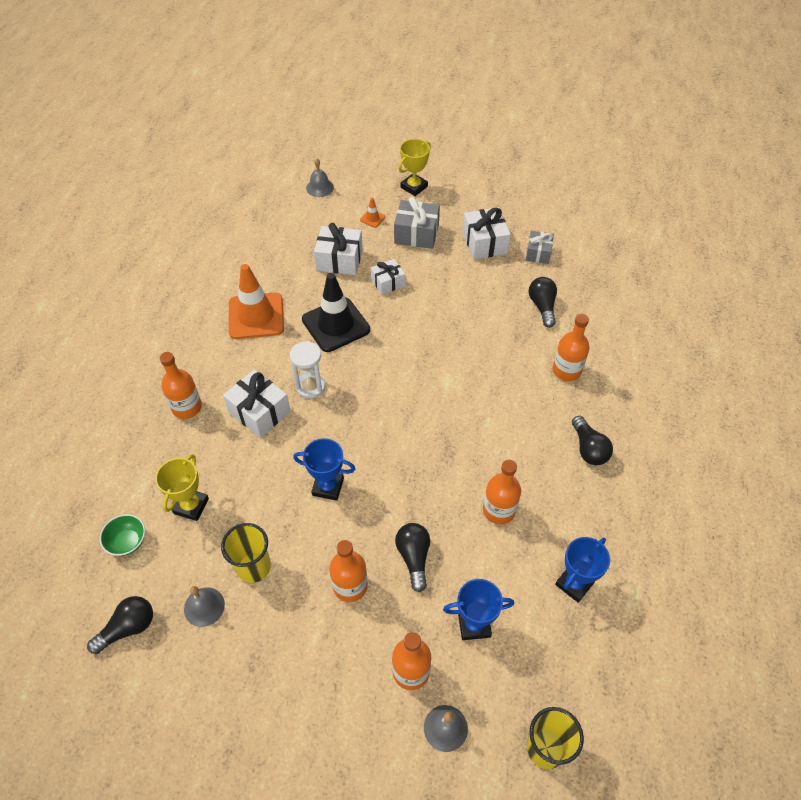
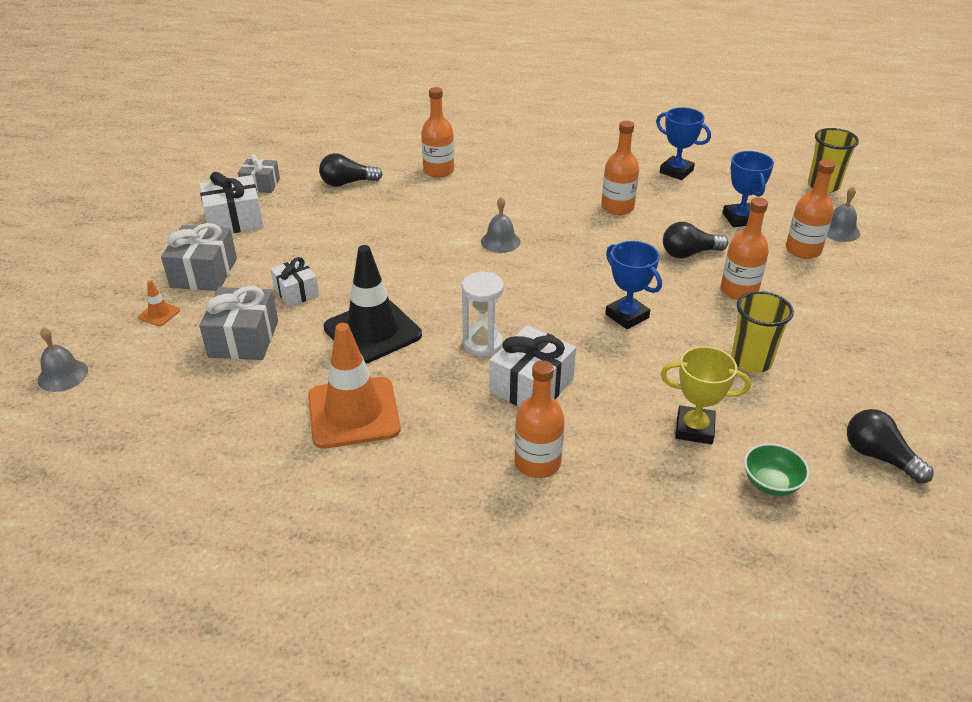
camera: 95 degrees left, 15 degrees down
(204, 606) = (817, 394): grey bell -> grey bell (500, 241)
(328, 487) = (627, 316): blue trophy -> blue trophy turned 45 degrees counterclockwise
(339, 260) = (244, 339): white gift -> grey gift
(414, 187) = (100, 280): yellow trophy -> none
(588, 448) = (533, 162): black light bulb -> none

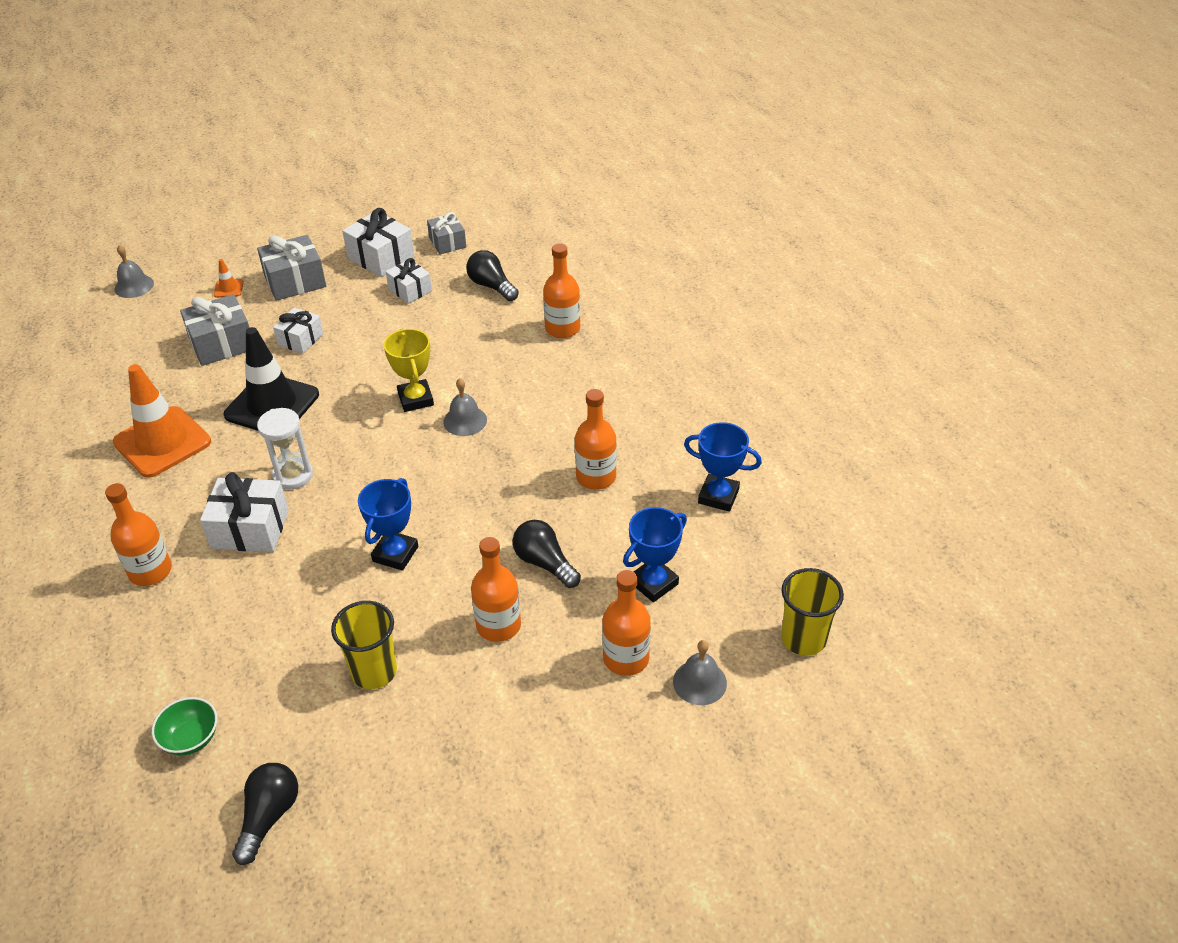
camera: 60 degrees right, 5 degrees up
(301, 219) = (410, 290): none -> white gift
(676, 171) = (718, 496): blue trophy -> blue trophy turned 75 degrees counterclockwise
(694, 429) = (244, 659): yellow trophy -> yellow trophy (415, 399)

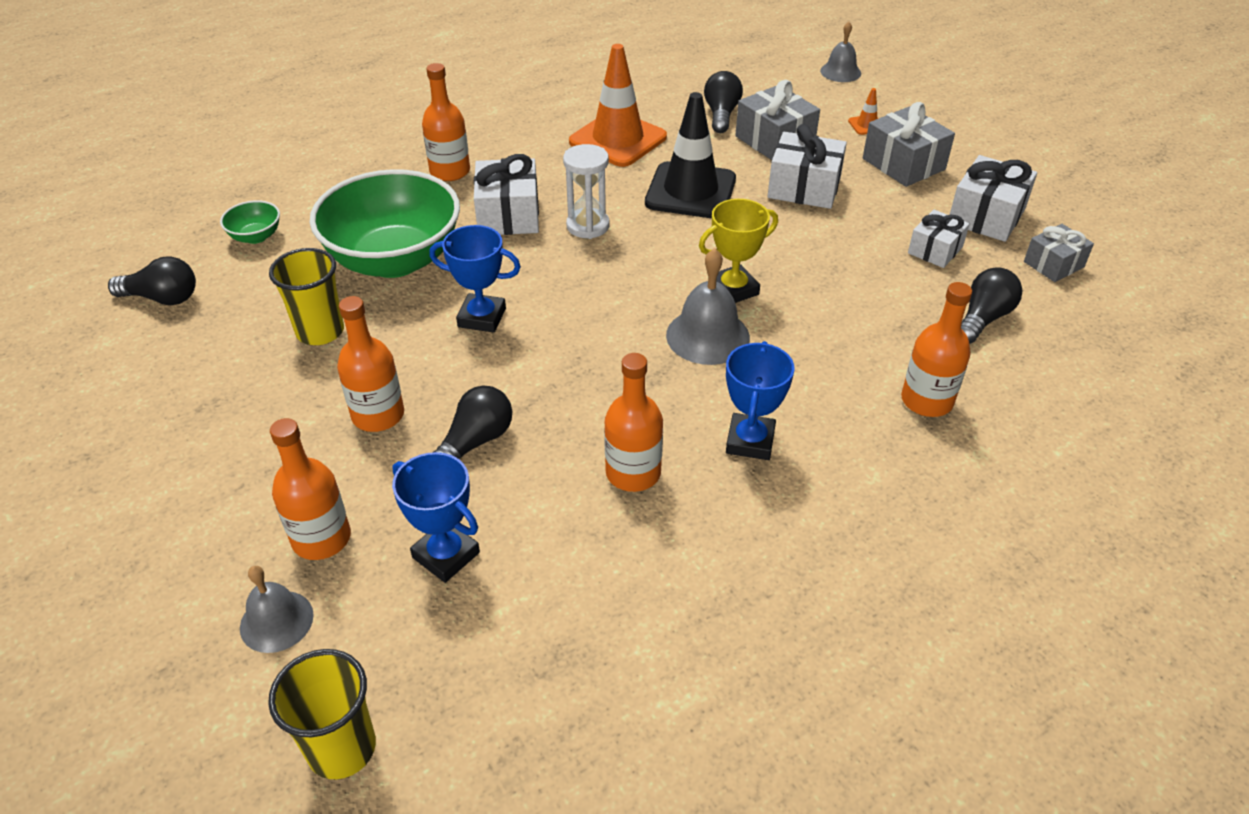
camera: 80 degrees right, 0 degrees up
(159, 369) = (721, 114): none -> black light bulb
(285, 616) = (395, 260): none -> green bowl
(300, 339) = (804, 188): white gift -> white gift, size x1.56
(465, 421) = (707, 336): grey bell -> grey bell, size x1.50
(718, 496) = (620, 619): blue trophy -> blue trophy (750, 441)

